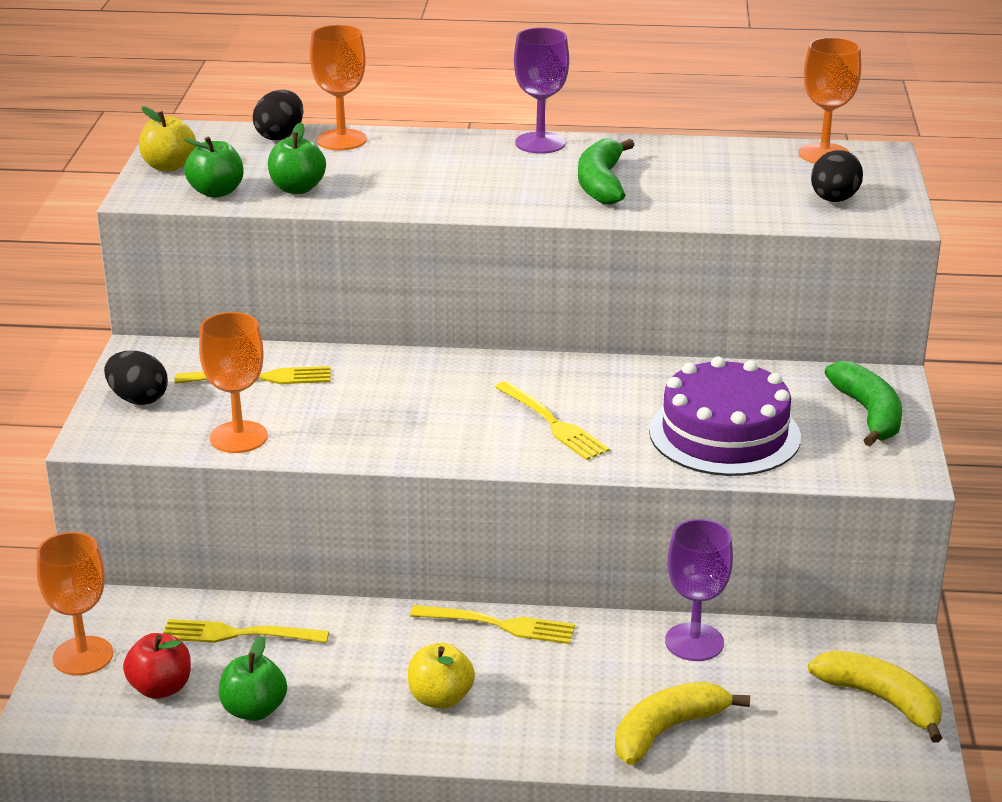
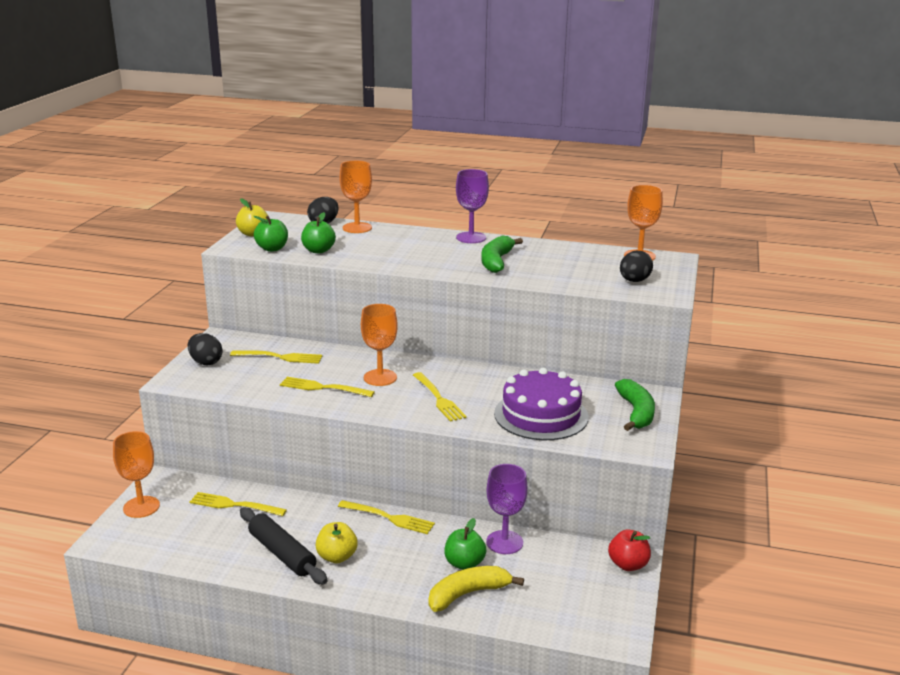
camera: 10 degrees right, 5 degrees down
(161, 688) = (177, 530): red apple -> red apple (628, 565)
(238, 437) = (252, 388): orange goblet -> orange goblet (380, 377)
(254, 710) = (224, 550): green apple -> green apple (464, 563)
(350, 704) = (282, 554): none -> black rolling pin
(357, 424) = (323, 388): none -> yellow fork
(881, 700) = (611, 592): yellow banana -> none

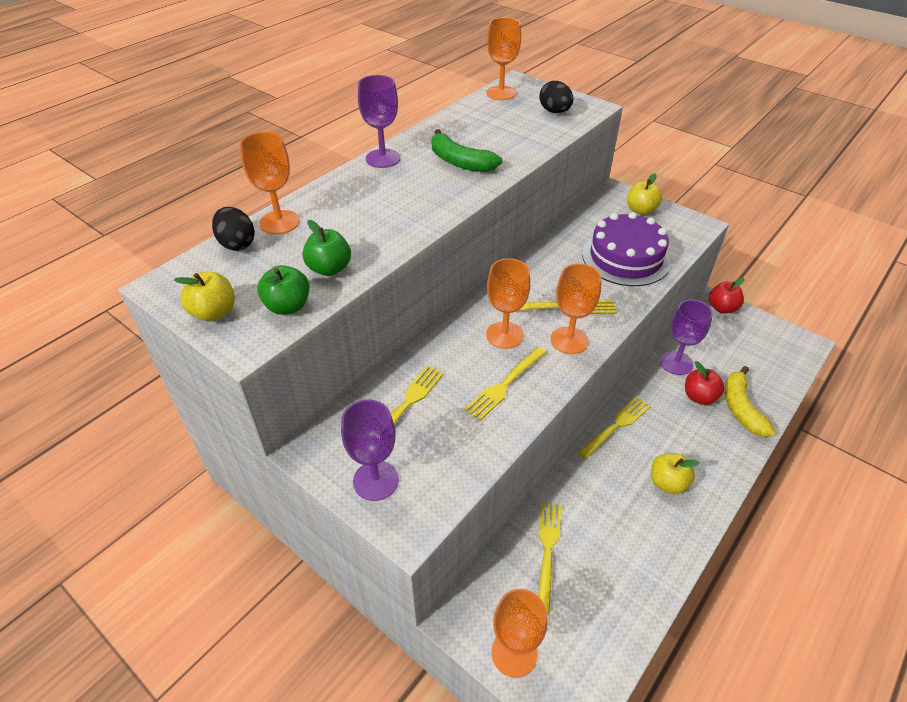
camera: 65 degrees left, 20 degrees up
(206, 362) = (376, 480): black egg -> purple goblet
(234, 505) = (547, 550): yellow fork -> yellow fork turned 150 degrees clockwise
(282, 554) = (650, 527): black rolling pin -> none
(395, 405) = (569, 340): none -> orange goblet
(464, 563) = (699, 397): green apple -> red apple
(636, 412) = (640, 210): green banana -> yellow apple

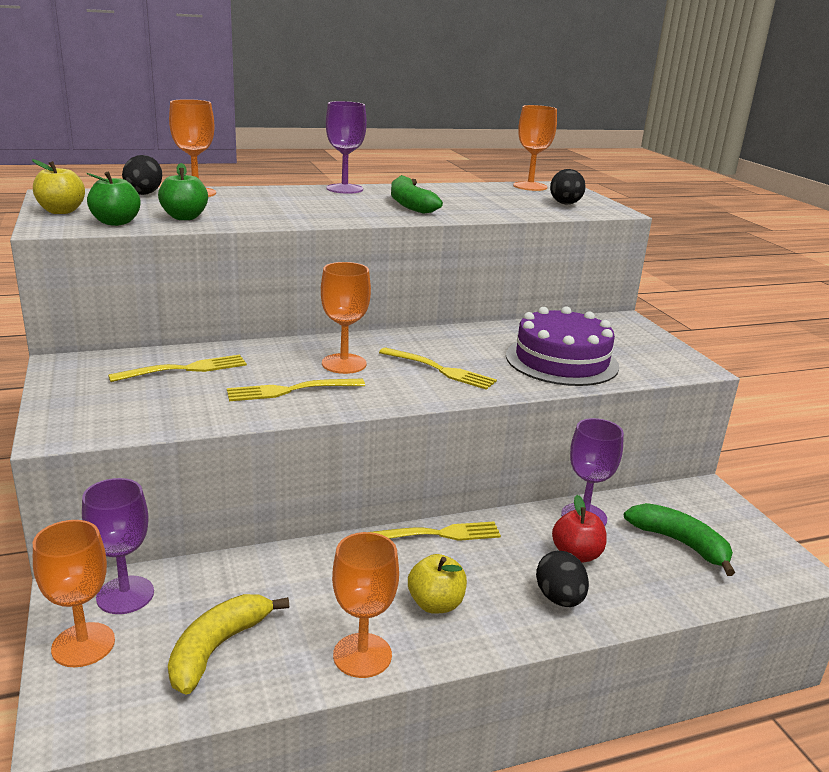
camera: 30 degrees right, 20 degrees down
(376, 480) = (82, 398): purple goblet -> purple goblet (125, 595)
(547, 550) = (228, 589): yellow fork -> none
(569, 340) = (403, 388): orange goblet -> orange goblet (362, 655)
(640, 210) = (635, 338): yellow apple -> none
(721, 437) = (559, 598): none -> black egg
(722, 308) = (710, 497): red apple -> none
(738, 355) = (680, 543): none -> green banana
(741, 408) = (621, 587): yellow banana -> yellow banana (217, 648)

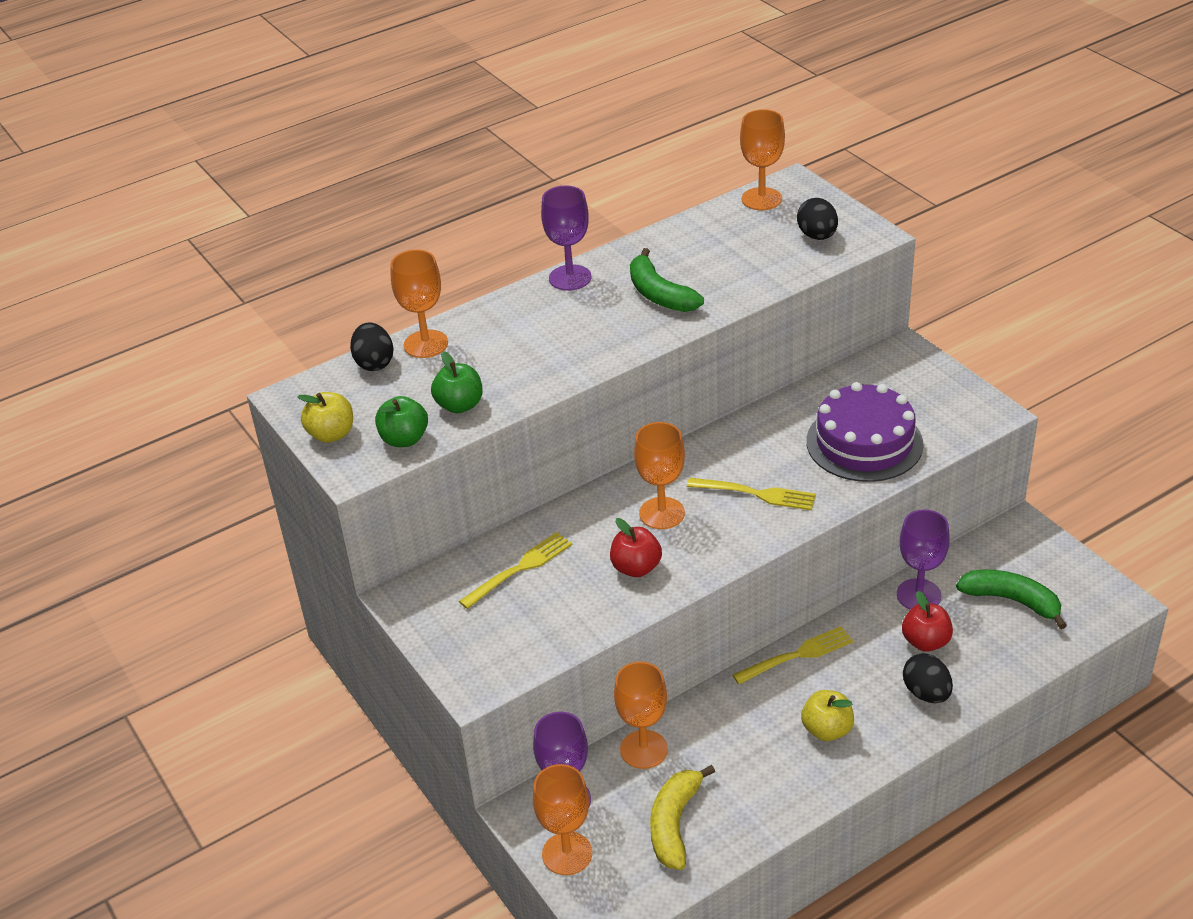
camera: 10 degrees left, 15 degrees up
(291, 390) = (636, 568): yellow fork -> red apple
(362, 655) = (791, 795): orange goblet -> orange goblet (643, 749)

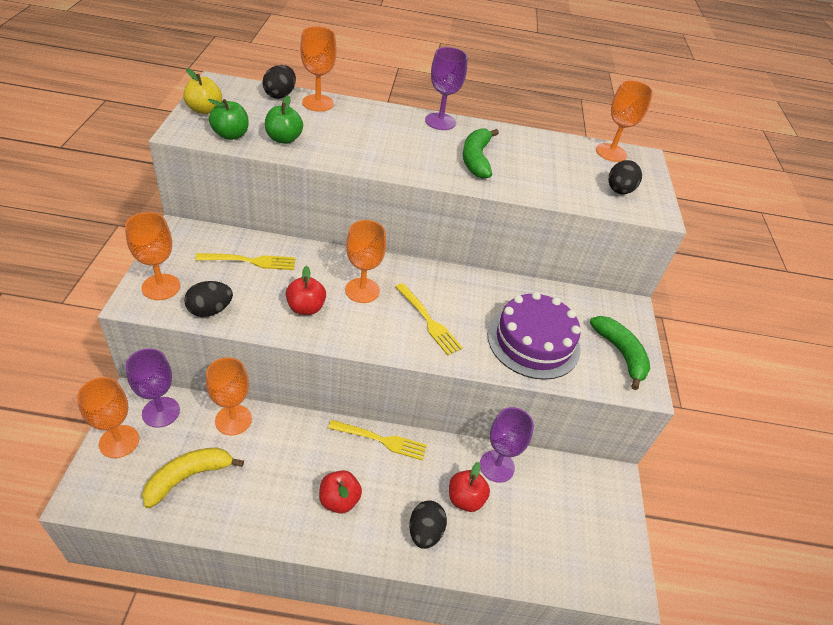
camera: 30 degrees right, 5 degrees up
(475, 656) = (161, 287): none -> orange goblet
(555, 638) = (210, 310): none -> black egg
(827, 730) = (339, 500): yellow apple -> red apple
(1012, 601) = (552, 521): green banana -> green banana (620, 353)

